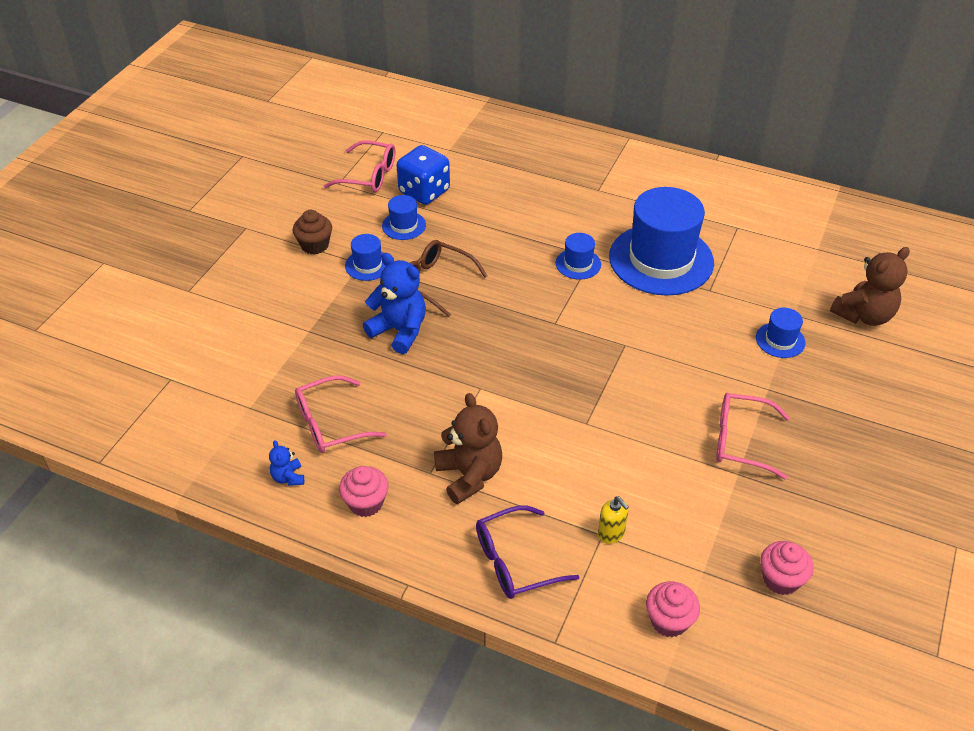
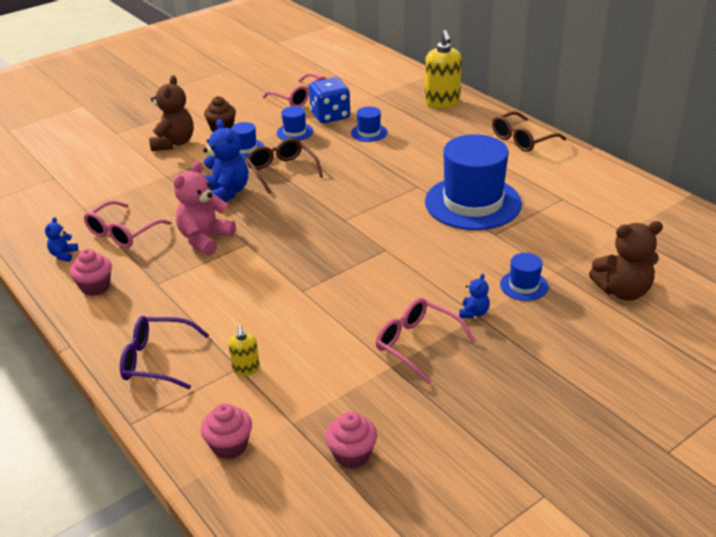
camera: 30 degrees right, 10 degrees down
(330, 424) = (122, 233): pink glasses -> pink glasses turned 60 degrees counterclockwise
(431, 398) = (205, 239): none -> pink teddy bear
(469, 475) = (182, 294): brown teddy bear -> brown teddy bear (174, 143)
(529, 140) = (442, 103): none -> yellow soap dispenser
(578, 264) = (401, 188): blue hat -> blue hat (369, 133)
(646, 166) = (522, 140): none -> brown glasses
(761, 387) = (474, 313): none -> blue teddy bear

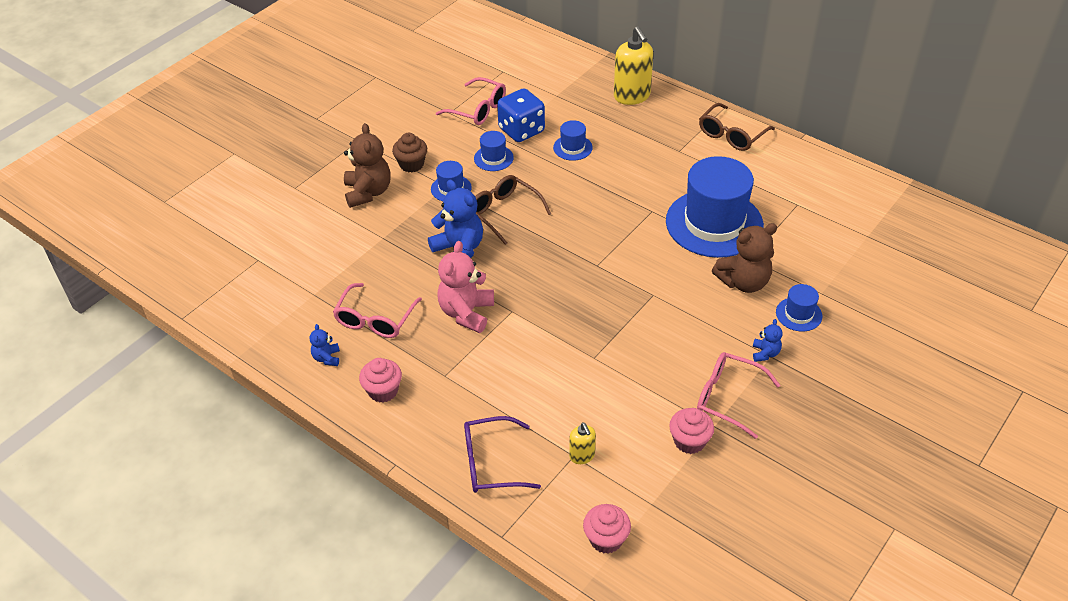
camera: 15 degrees left, 10 degrees up
(352, 454) = (718, 524): pink cupcake -> pink cupcake (689, 441)
(623, 291) = (888, 304): brown teddy bear -> brown teddy bear (743, 282)

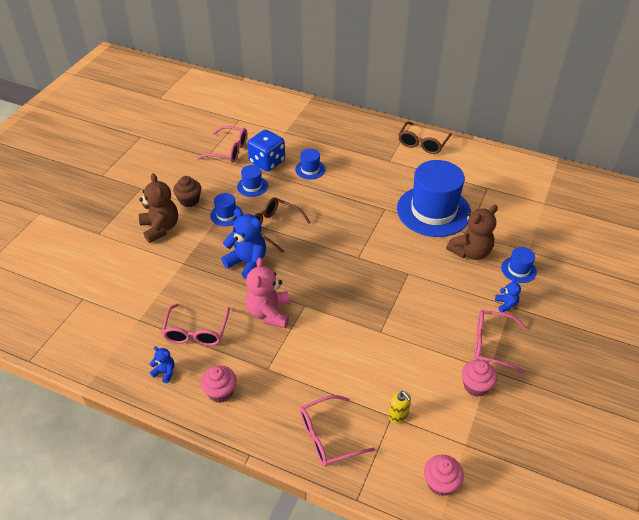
camera: 15 degrees left, 0 degrees up
(327, 358) = (165, 372): blue teddy bear -> blue teddy bear turned 135 degrees clockwise
(490, 463) = (328, 437): purple glasses -> pink glasses
(632, 96) = (341, 125): yellow soap dispenser -> none

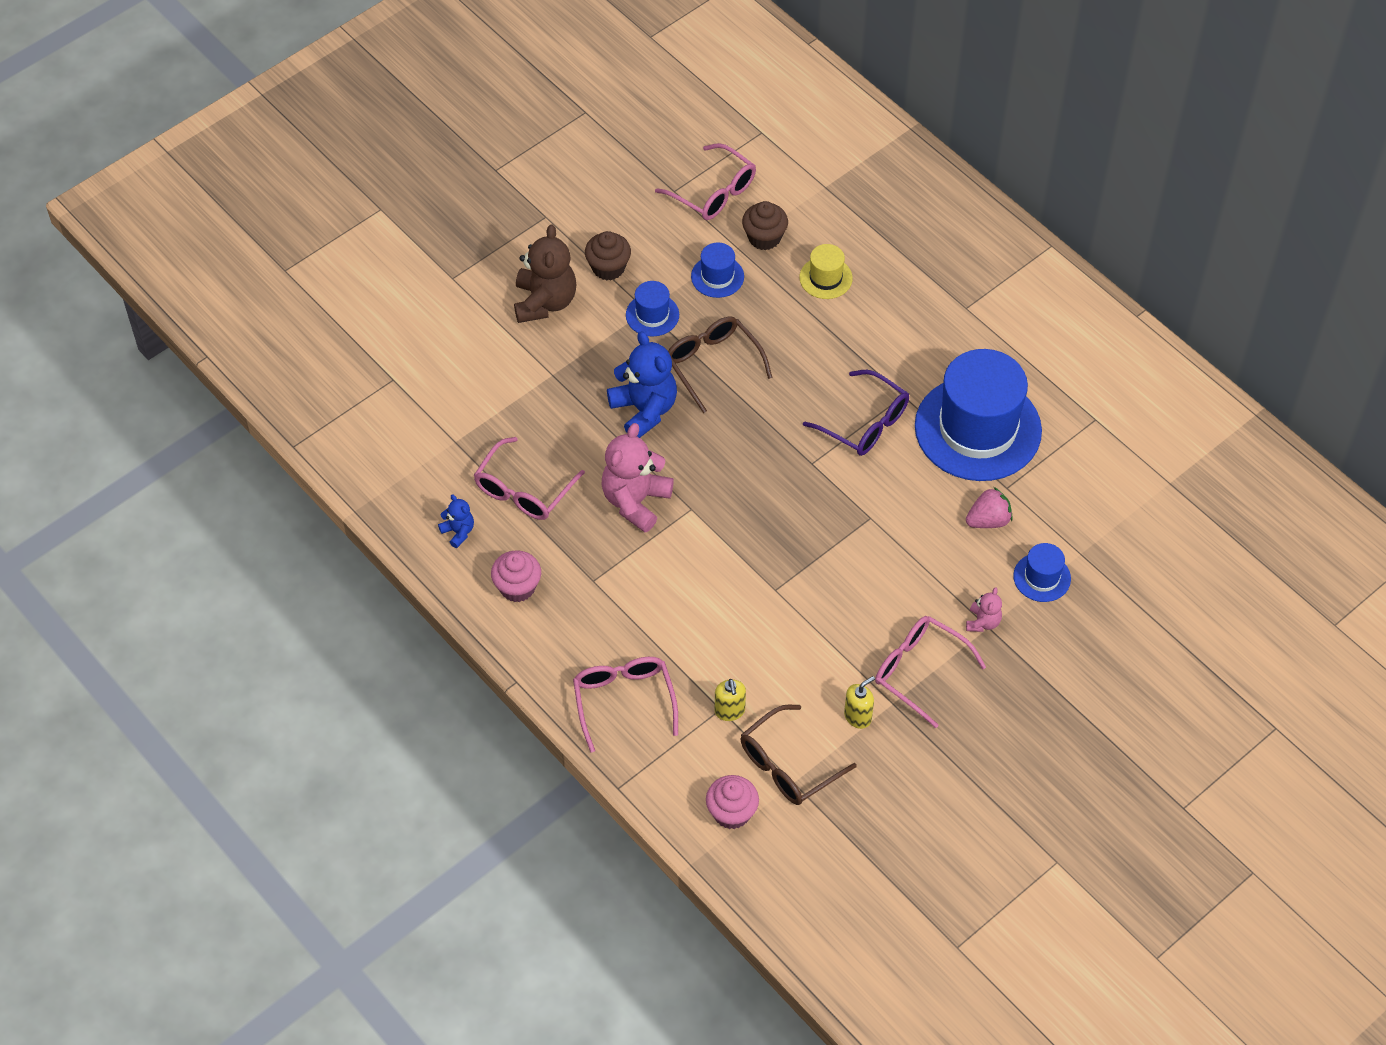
camera: 25 degrees right, 10 degrees up
(267, 162) = (764, 238): blue dice -> brown cupcake
(310, 169) = (825, 278): blue hat -> yellow hat
(328, 437) = (624, 700): pink glasses -> pink glasses turned 75 degrees clockwise
(374, 228) = (865, 423): none -> purple glasses
(422, 144) = (1044, 295): brown glasses -> brown glasses (787, 765)
(470, 252) = (988, 520): brown teddy bear -> pink strawberry
(476, 386) = (858, 716): pink cupcake -> yellow soap dispenser
(506, 304) = (983, 622): blue teddy bear -> pink teddy bear

